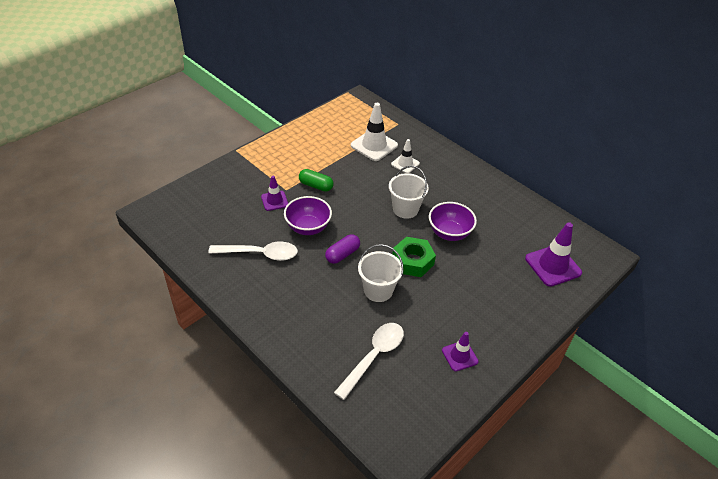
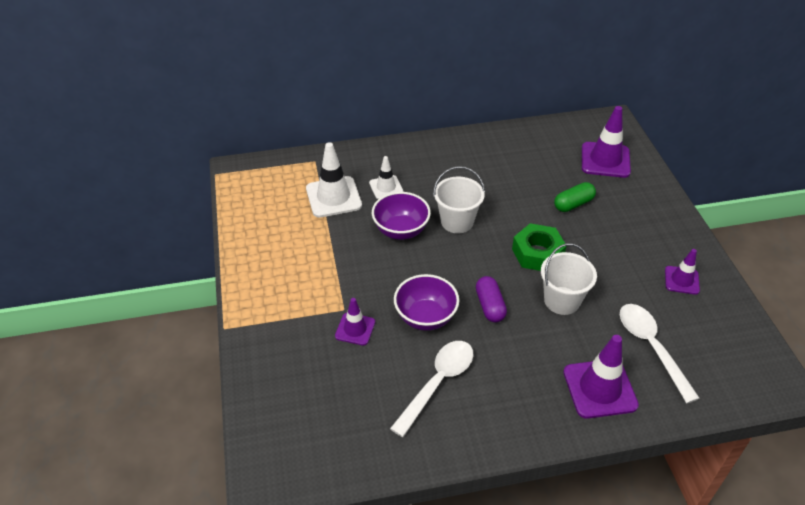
camera: 55 degrees left, 0 degrees up
(313, 338) = (599, 388): none -> purple traffic cone
(316, 186) = (359, 278): green capsule -> green capsule (573, 204)
(449, 233) = (516, 206): purple bowl -> purple bowl (401, 230)

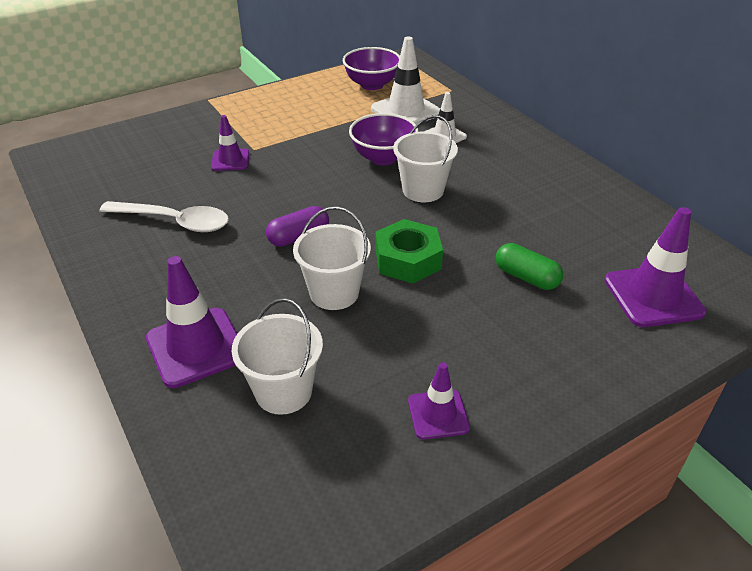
camera: 70 degrees right, 5 degrees down
(425, 317) = (263, 197): purple bowl -> purple bowl (372, 85)
(651, 347) = (283, 391): white spoon -> white bucket

